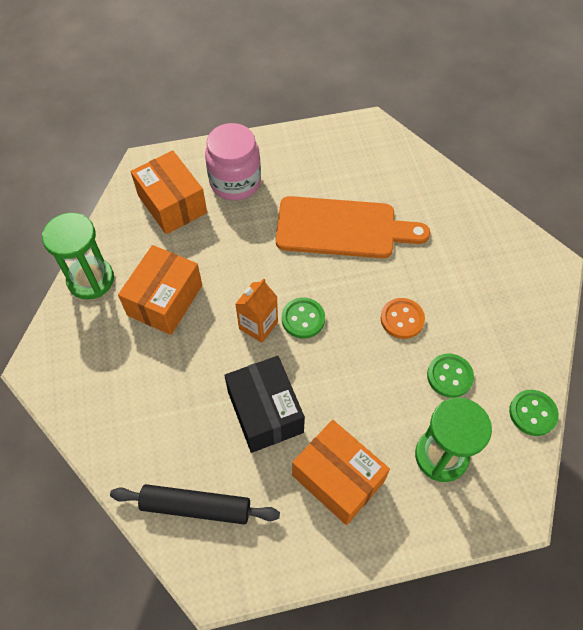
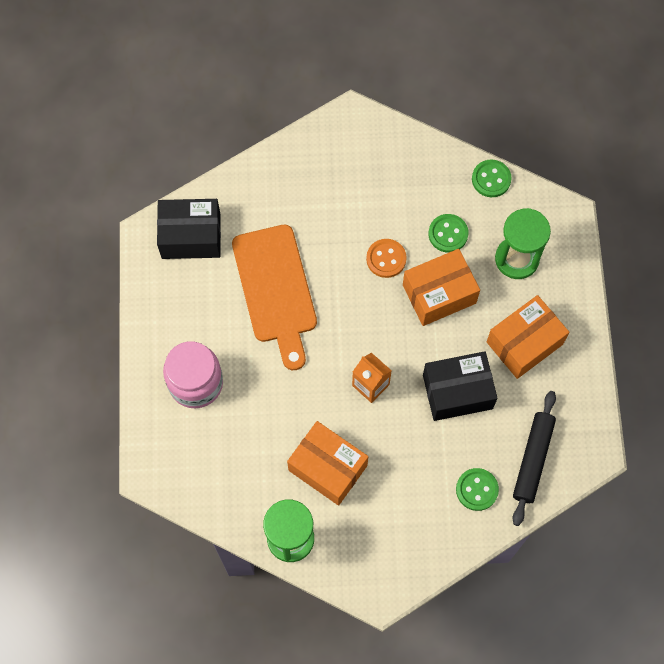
camera: 80 degrees left, 10 degrees up
(172, 204) = (211, 450): orange box -> orange box (439, 294)
(303, 319) = (370, 344): green button -> green button (477, 490)
(342, 228) = (276, 289): orange cutting board -> orange cutting board turned 150 degrees clockwise
(378, 155) = (191, 236): none -> black box

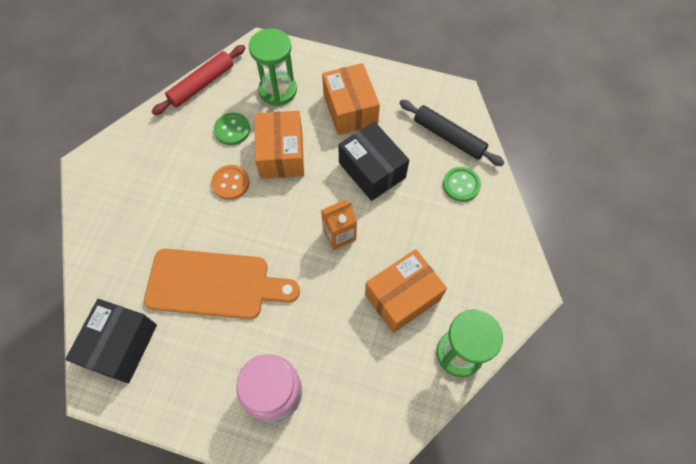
camera: 70 degrees left, 5 degrees down
(457, 392) = (372, 170): black box -> black box turned 45 degrees counterclockwise
(491, 179) = (202, 84): green button -> red rolling pin

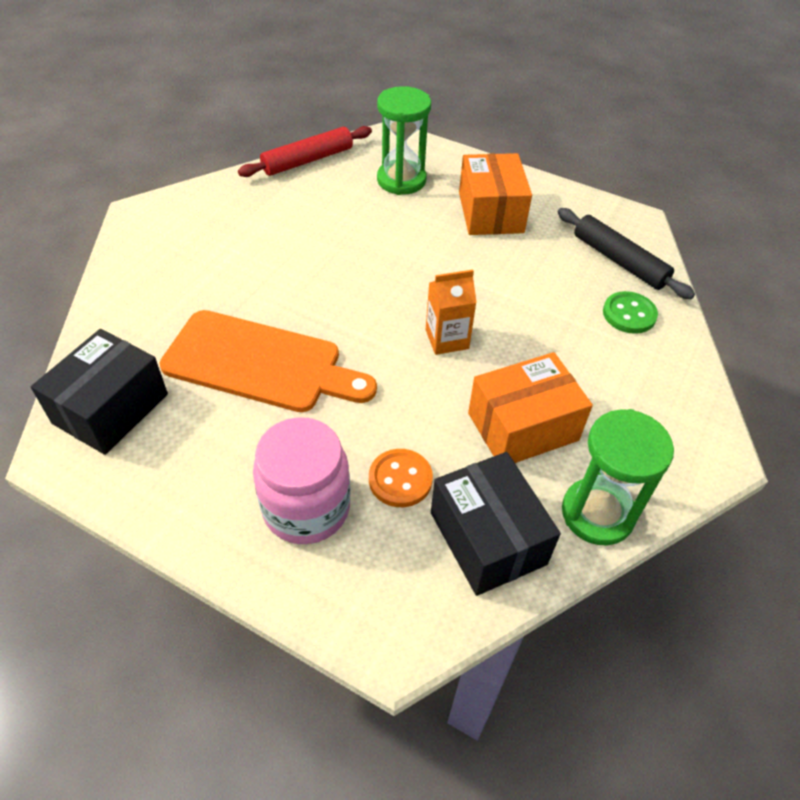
camera: 10 degrees right, 15 degrees down
(230, 183) = (315, 260): orange button -> orange button (400, 479)
(232, 130) = (332, 208): green button -> none
(281, 154) = (389, 242): orange box -> none
(372, 170) = (507, 278): black box -> black box (487, 538)

